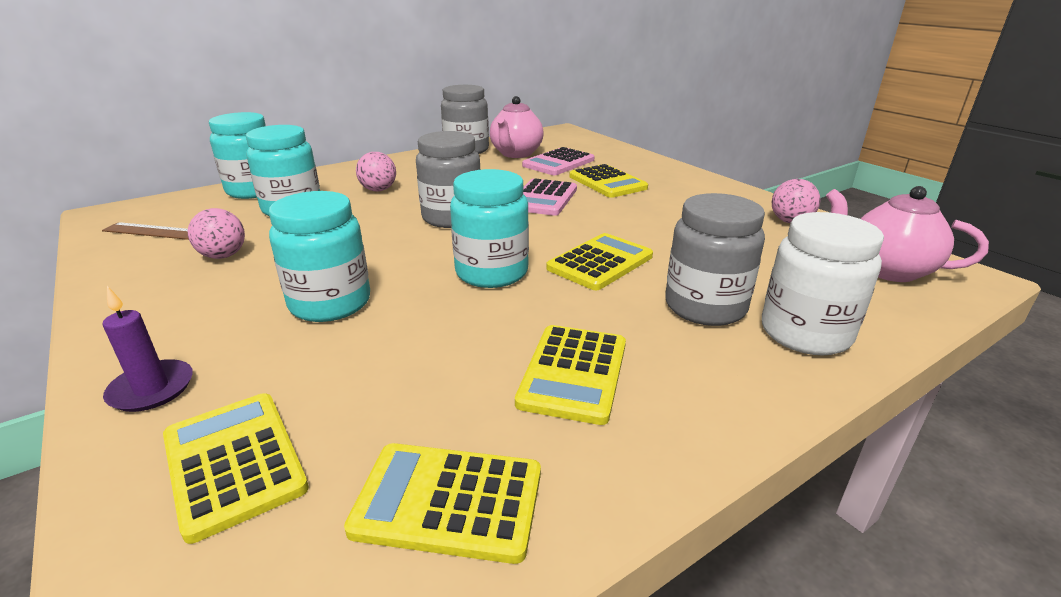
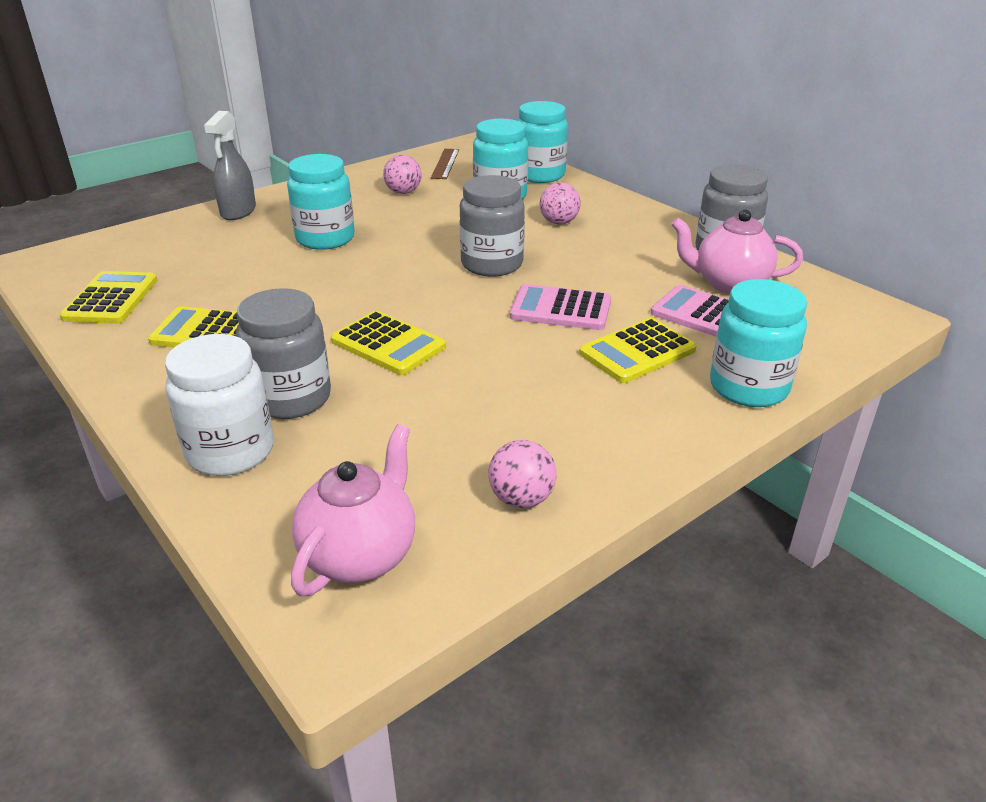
camera: 85 degrees right, 5 degrees up
(152, 389) = (238, 211): purple candle -> grey spray bottle
(233, 462) = (168, 243): yellow calculator -> none
(491, 273) = (370, 292): turquoise jar -> turquoise jar (748, 387)

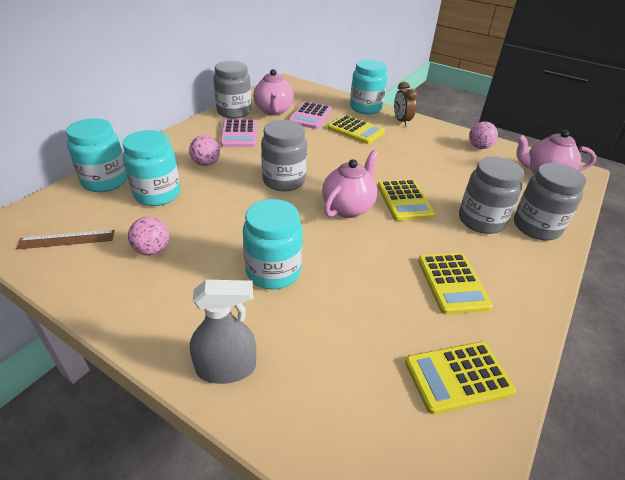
camera: 110 degrees left, 5 degrees up
(230, 451) = (536, 227): white jar -> grey jar
(388, 344) = (404, 200): yellow calculator -> yellow calculator turned 150 degrees clockwise
(402, 297) = (348, 207): none -> pink teapot
(560, 309) = (328, 152): pink calculator -> pink calculator (239, 134)
(674, 420) = (401, 121): none -> brown clock

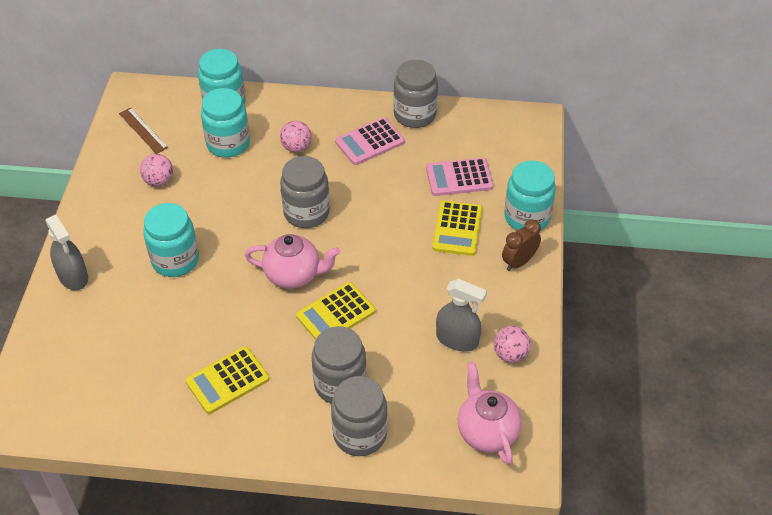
camera: 65 degrees right, 10 degrees up
(273, 111) = (445, 143): pink teapot -> none
(457, 160) = (457, 339): none -> grey spray bottle
(458, 377) = (124, 405): yellow calculator -> none

